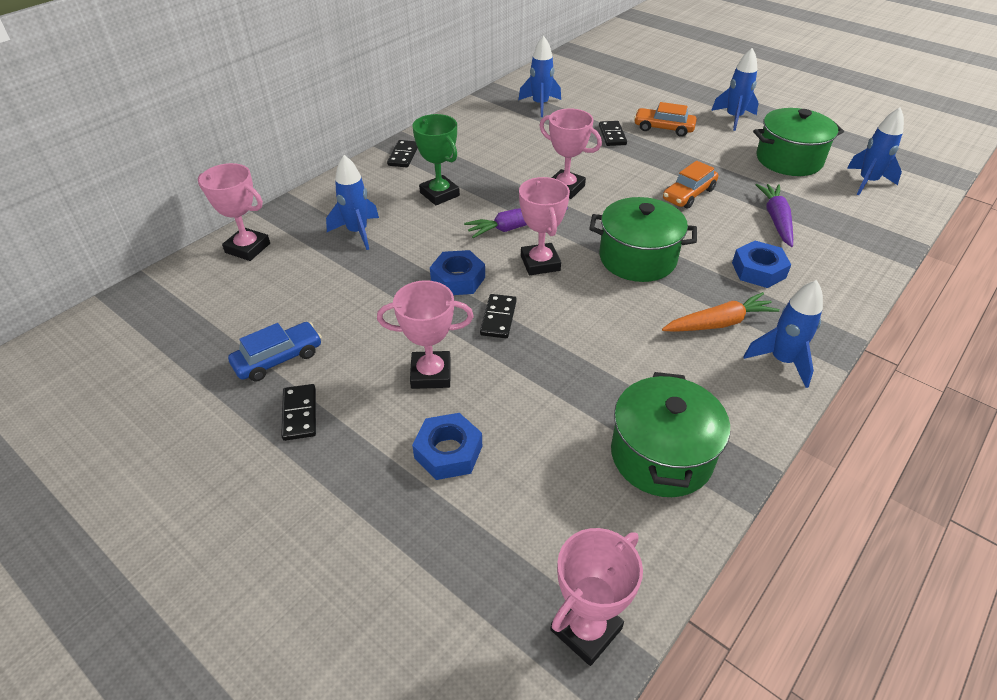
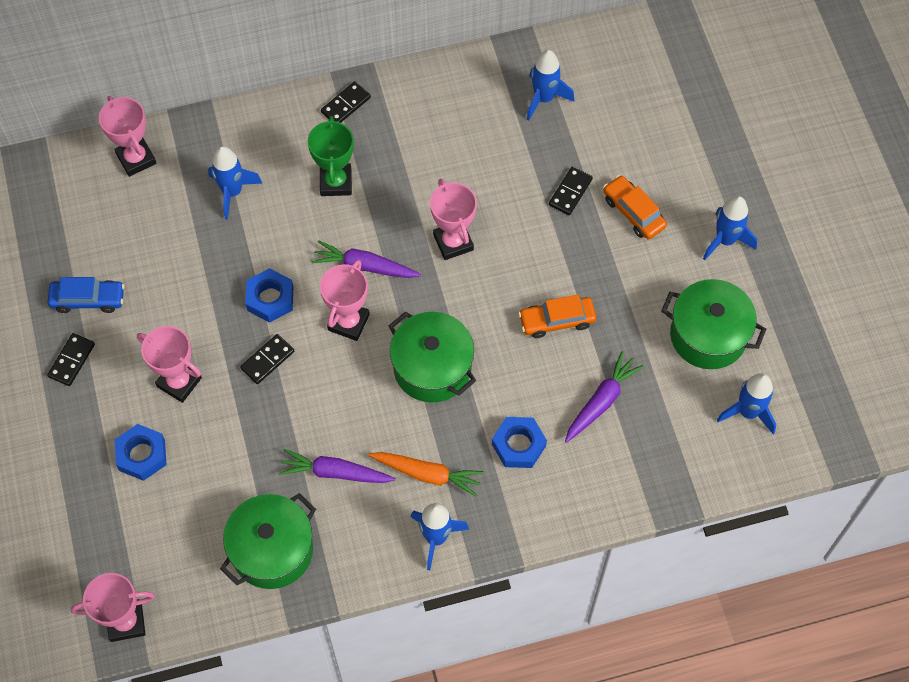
camera: 35 degrees right, 20 degrees up
(646, 363) = (335, 472): none -> purple carrot

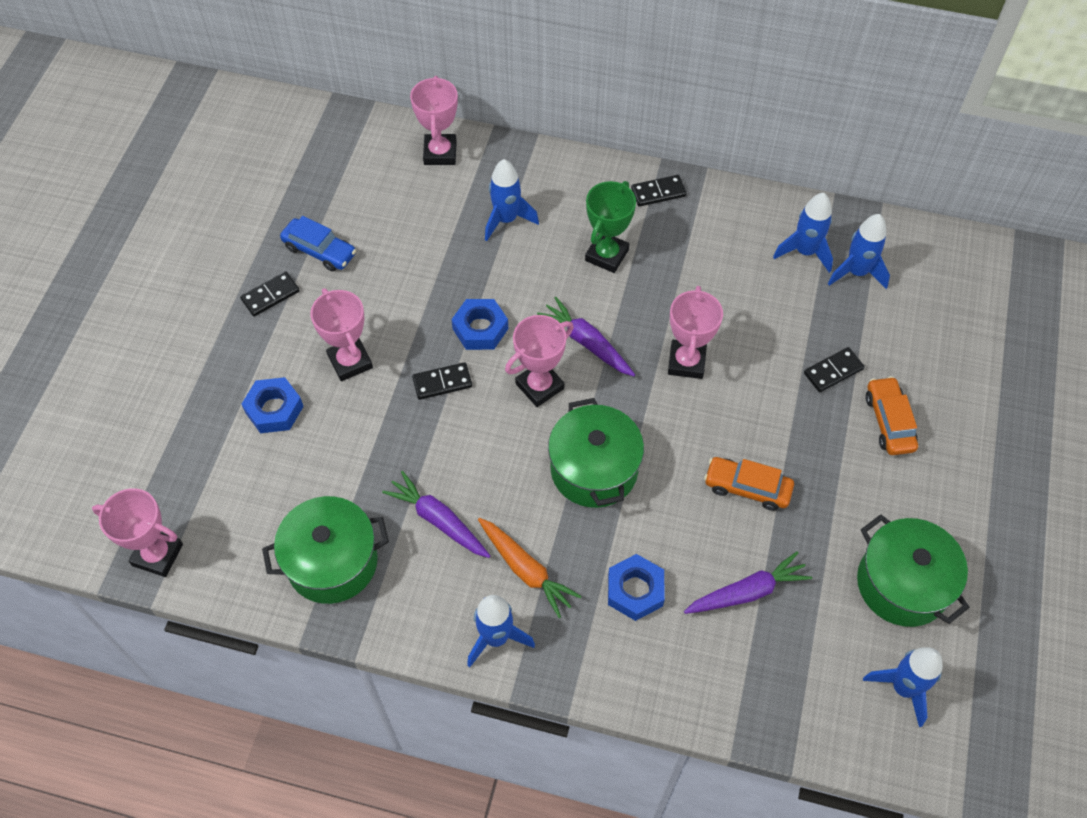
camera: 30 degrees right, 5 degrees down
(725, 240) = (974, 497): blue rocket -> blue rocket (804, 252)

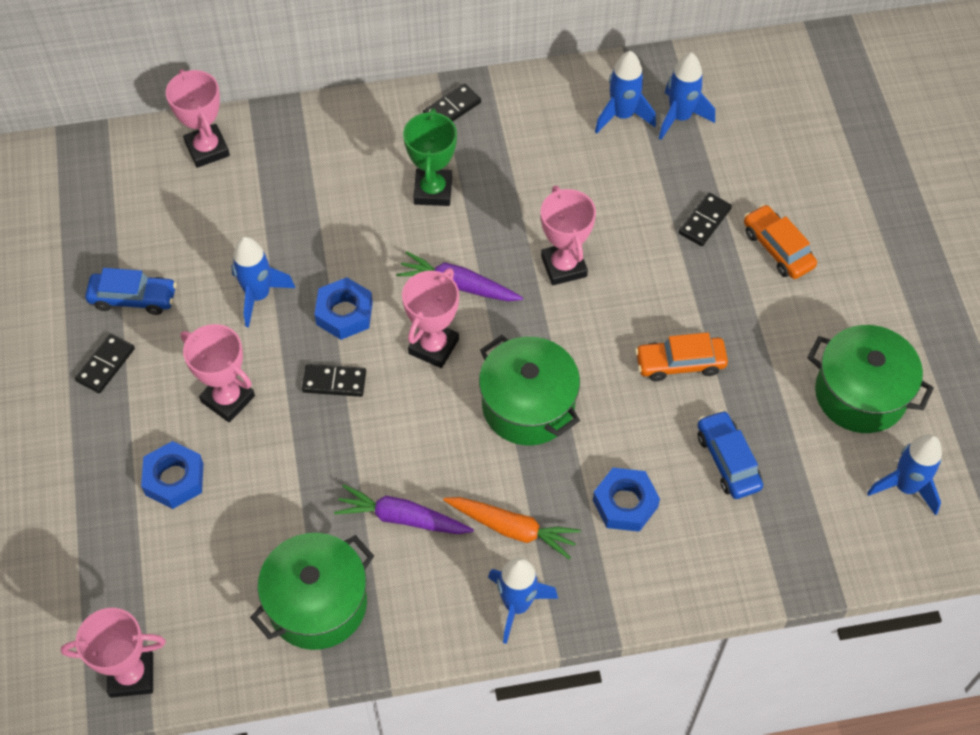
camera: 25 degrees left, 0 degrees up
(442, 382) = (334, 382): black domino -> black domino turned 45 degrees clockwise
(506, 220) = (313, 193): blue rocket -> blue rocket (258, 295)
(747, 592) = (727, 460): purple carrot -> blue car

